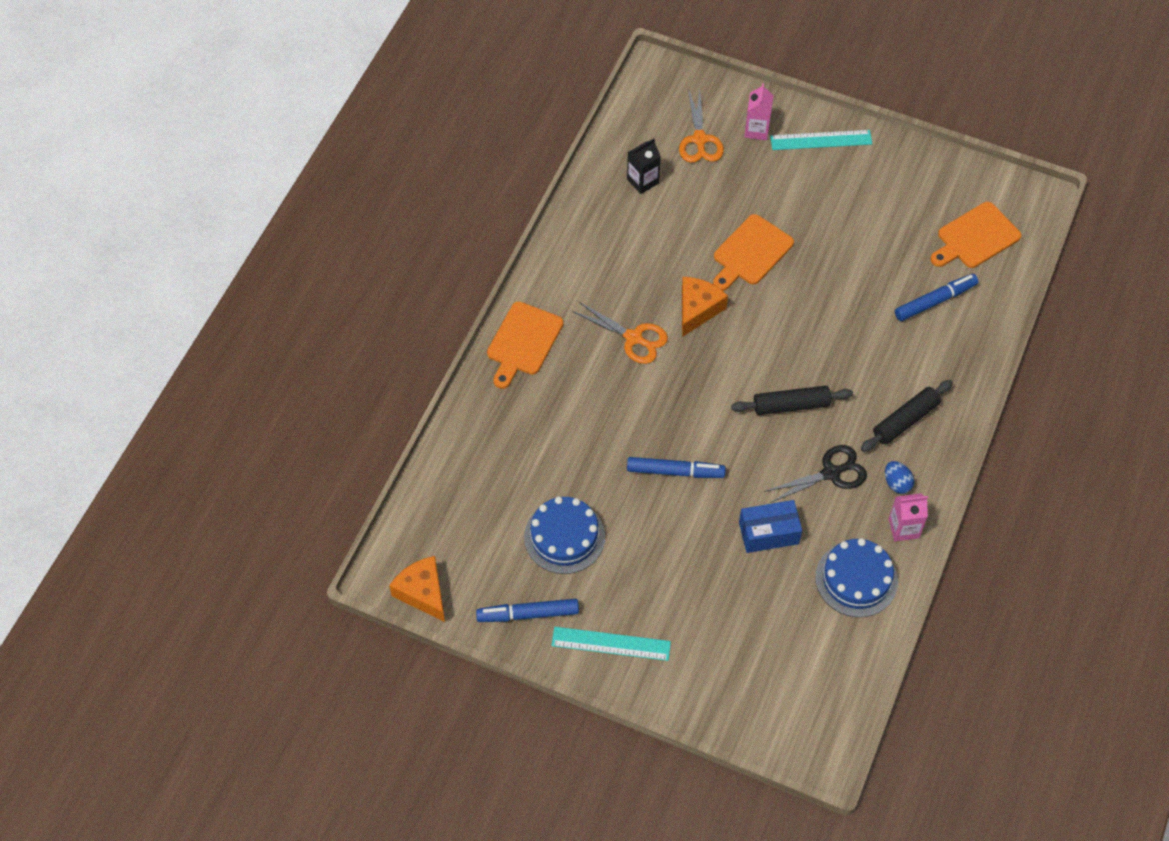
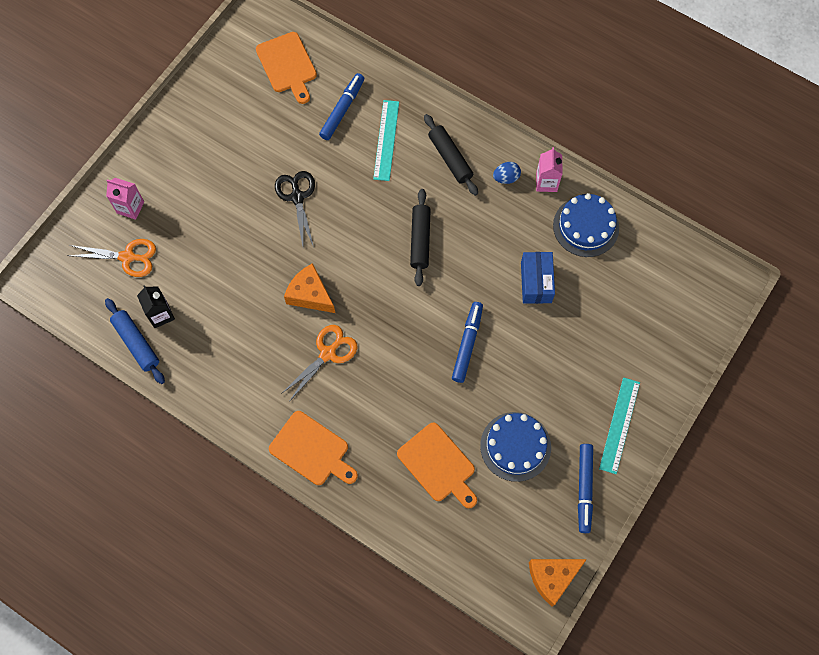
camera: 80 degrees left, 10 degrees up
(606, 167) = (136, 343): none -> blue rolling pin
(750, 252) = (261, 240): orange cutting board -> orange cutting board (438, 465)
(821, 140) = (156, 158): turquoise ruler -> turquoise ruler (386, 140)
(831, 473) = (489, 224): black scissors -> black scissors (297, 197)
(935, 301) = (342, 110): blue marker -> blue marker turned 45 degrees clockwise

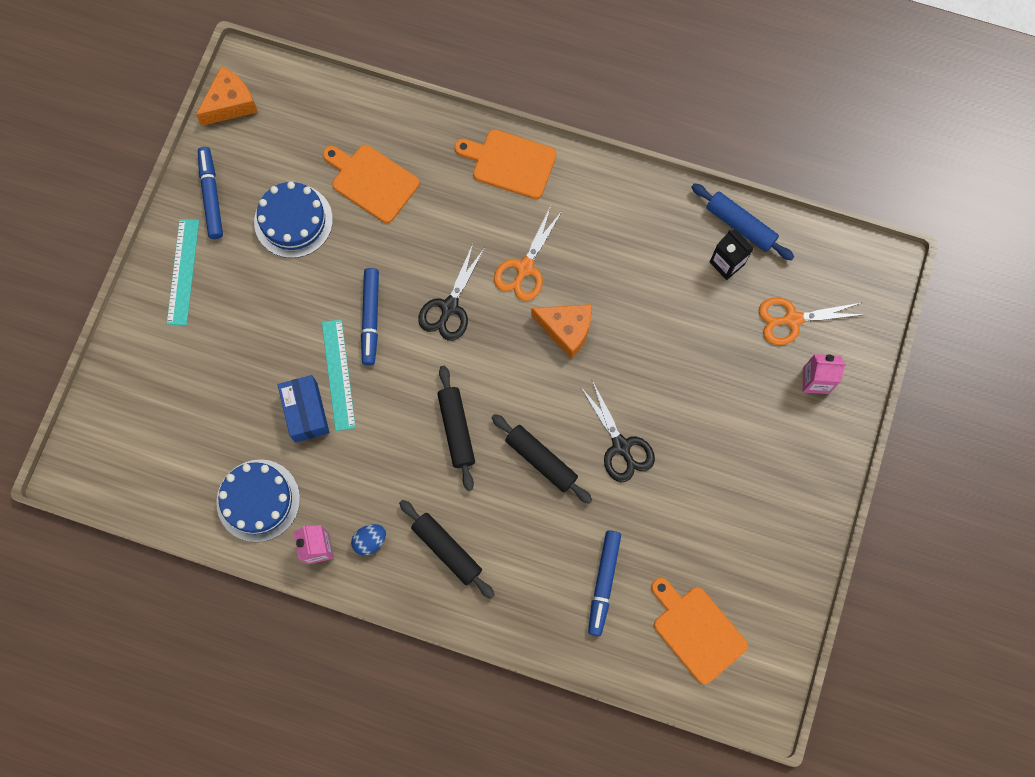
camera: 165 degrees right, 5 degrees up
(361, 202) = (541, 460): none -> black rolling pin
(386, 140) = (534, 554): turquoise ruler -> turquoise ruler (338, 374)
(400, 337) = (449, 307): none -> black scissors

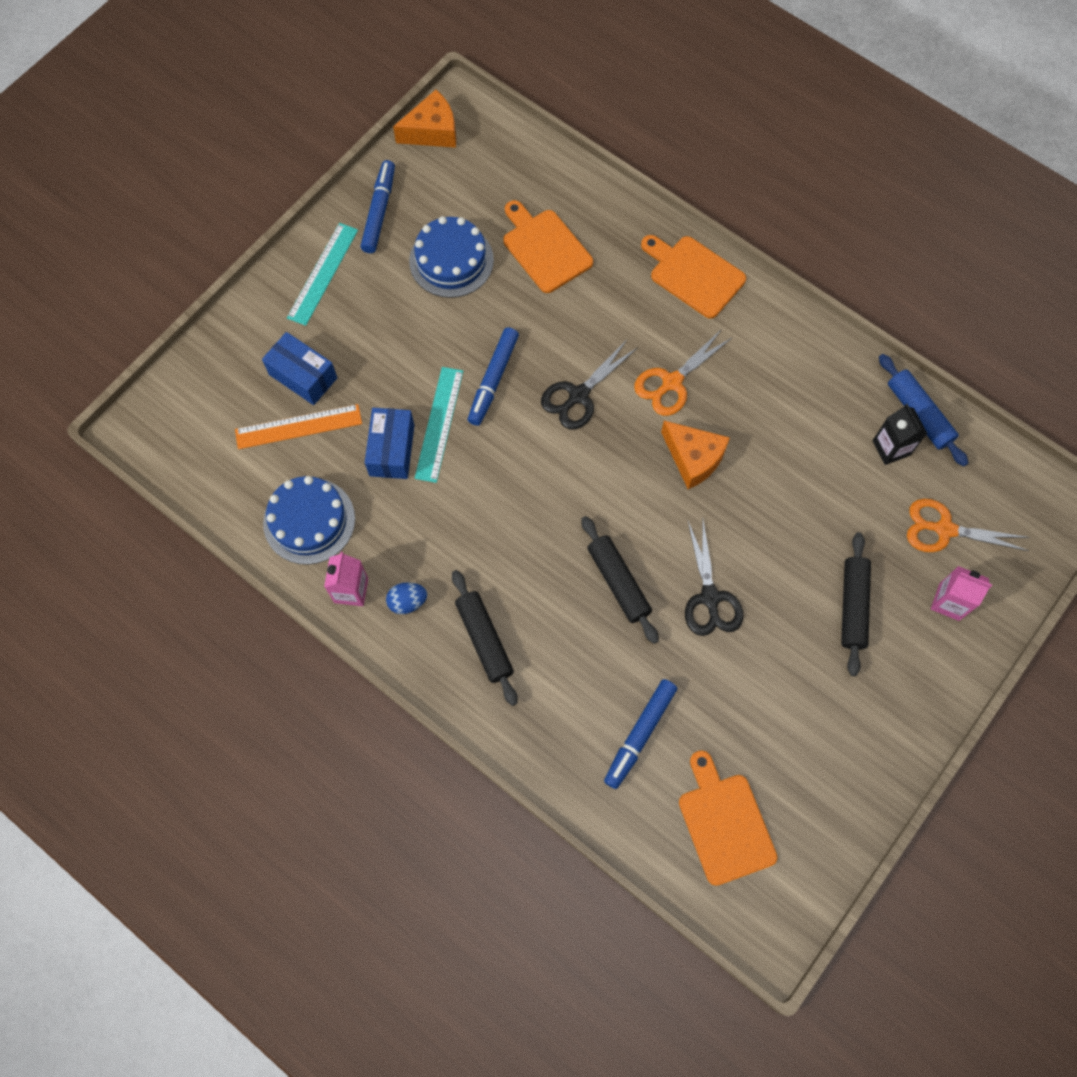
camera: 20 degrees right, 5 degrees down
(202, 372) = (303, 376): none -> blue box
(216, 419) = (298, 426): none -> orange ruler
(456, 430) = (540, 520): black rolling pin -> black rolling pin (852, 606)

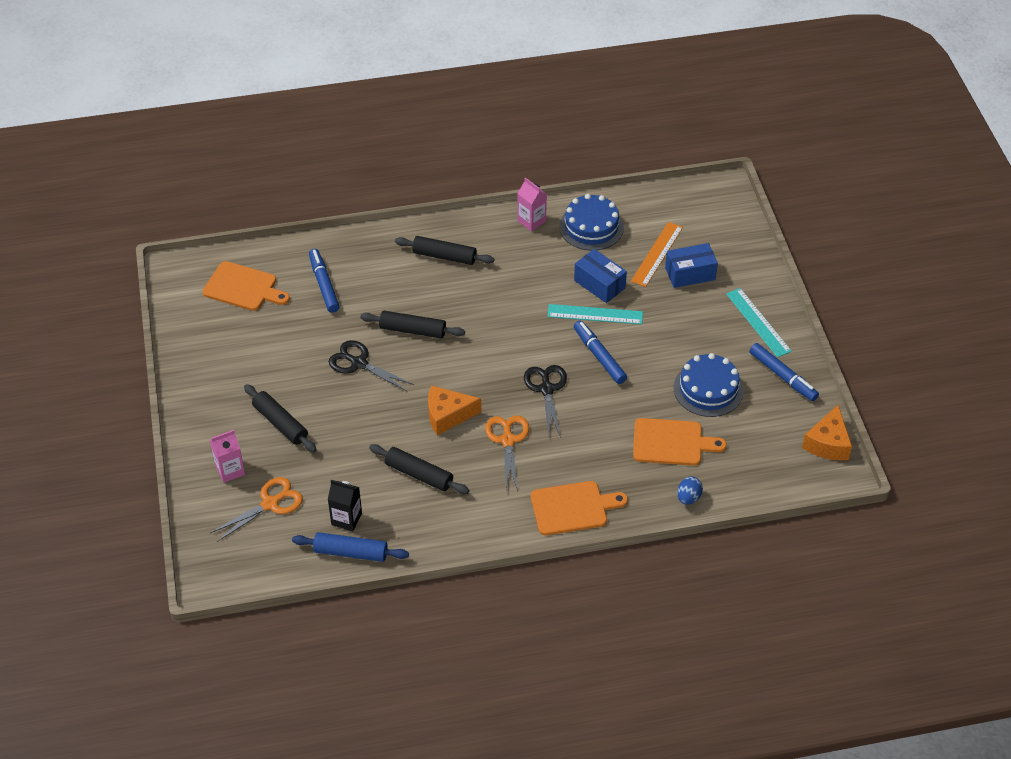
camera: 130 degrees right, 20 degrees down
(407, 602) = (500, 239): blue egg -> blue egg (688, 498)
(439, 424) = (595, 314): turquoise ruler -> turquoise ruler turned 45 degrees counterclockwise
(783, 427) = (419, 474): none -> black rolling pin

